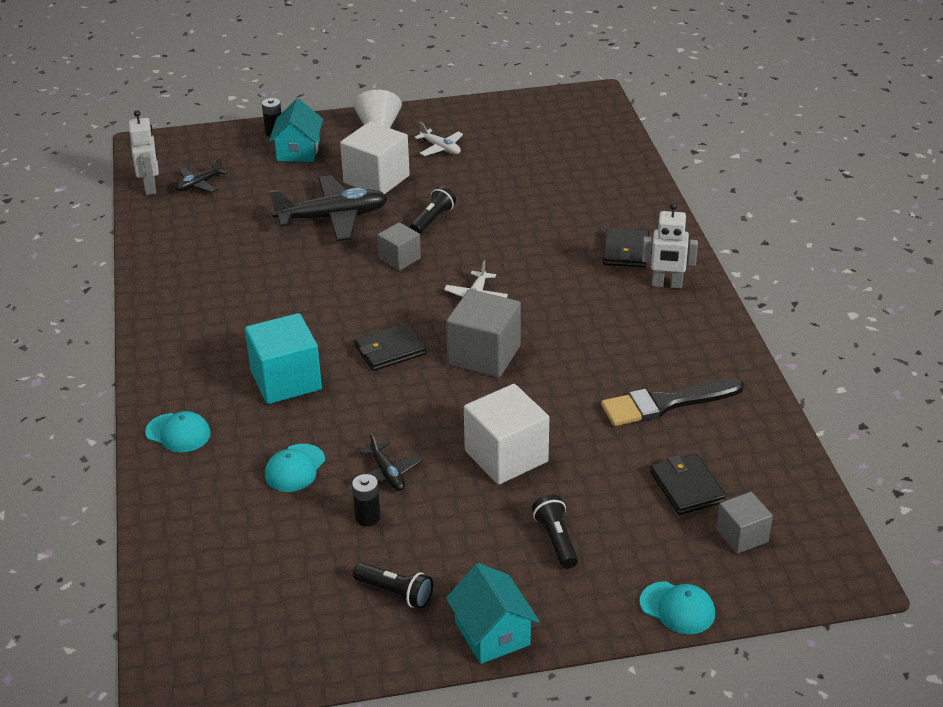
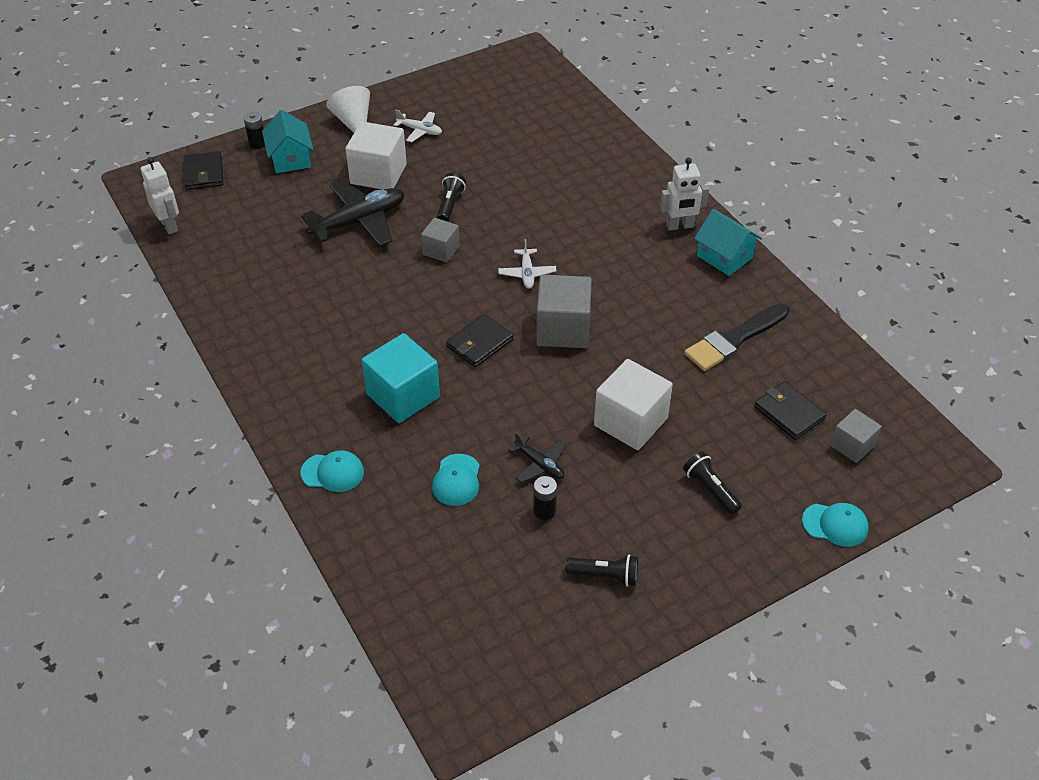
camera: 20 degrees left, 10 degrees up
(199, 184) = (215, 212): black plane -> none
(492, 633) = (703, 590): turquoise house -> turquoise house (724, 257)
(625, 251) = (630, 201): black wallet -> black wallet (204, 173)

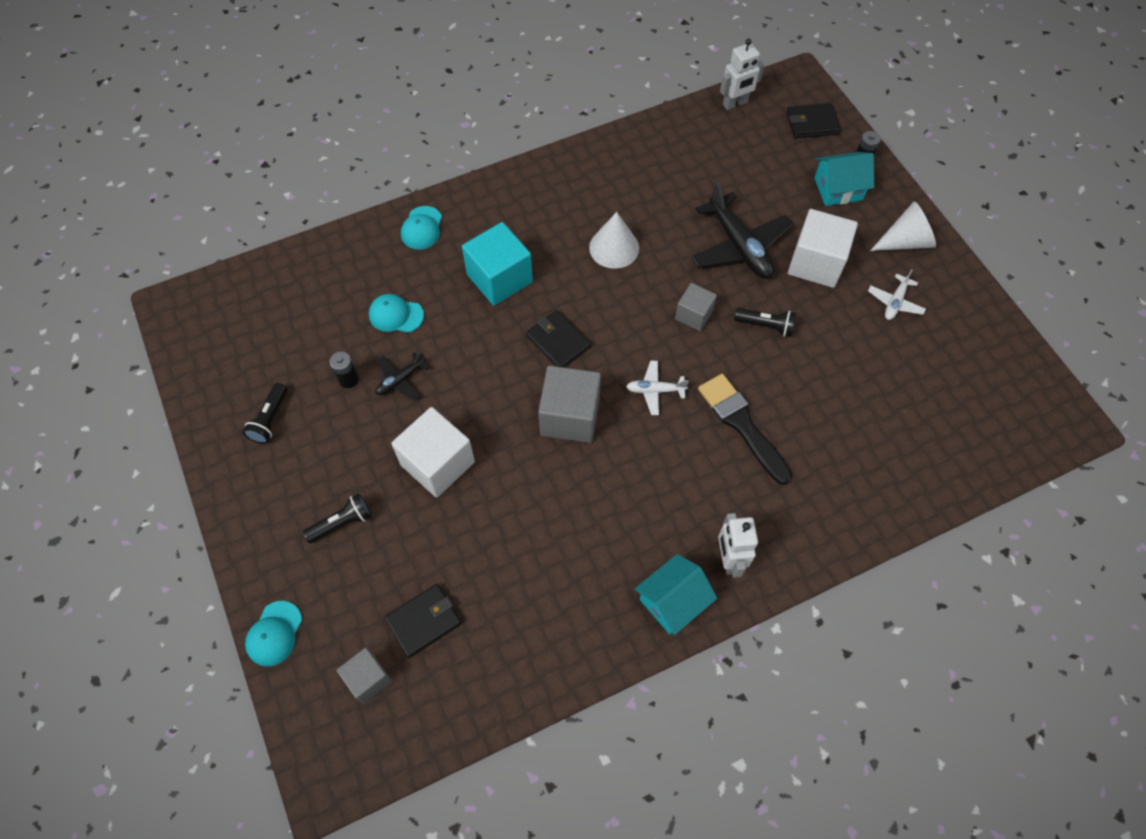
camera: 95 degrees right, 15 degrees up
(361, 308) = (614, 247): none -> white cone
(734, 339) = (537, 585): black brush -> black brush (742, 424)

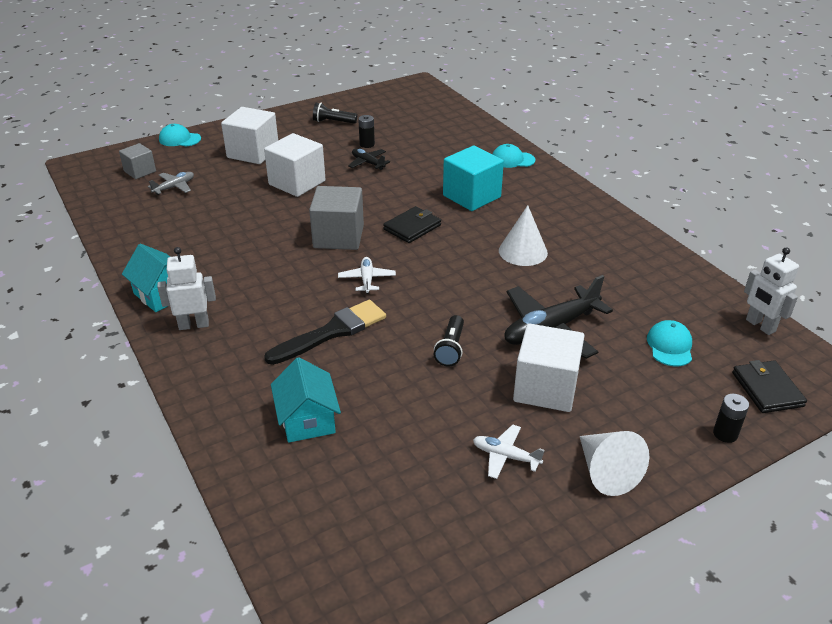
camera: 85 degrees right, 25 degrees down
(342, 523) = (253, 153): black flashlight -> white cube
(396, 315) = (426, 156): turquoise cap -> turquoise cap (670, 346)
(424, 621) = (174, 187): black wallet -> grey plane
(694, 315) = (455, 300): grey cube -> none
(838, 189) = (668, 410): turquoise house -> turquoise house (307, 419)

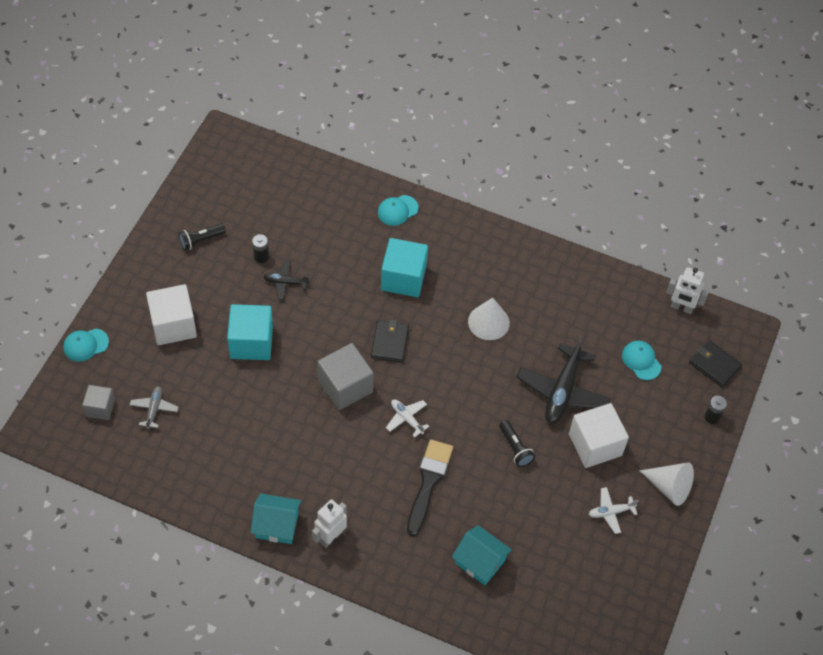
camera: 40 degrees left, 20 degrees up
(297, 183) = (251, 342): white cube -> turquoise cube

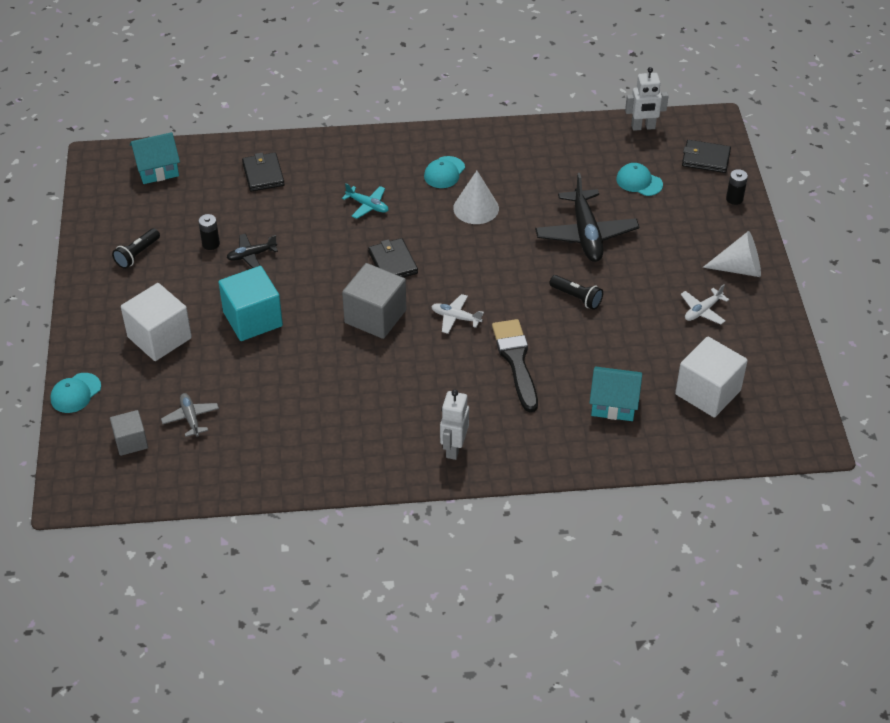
camera: 25 degrees left, 10 degrees down
(277, 525) = (392, 462): turquoise house -> turquoise house (157, 169)
(340, 209) = (263, 174): none -> black wallet
(397, 210) = (321, 154): turquoise cap -> turquoise cap (444, 172)
(403, 278) = (367, 205): turquoise cube -> turquoise plane
(595, 445) = (648, 264): white cube -> white cube (708, 392)

